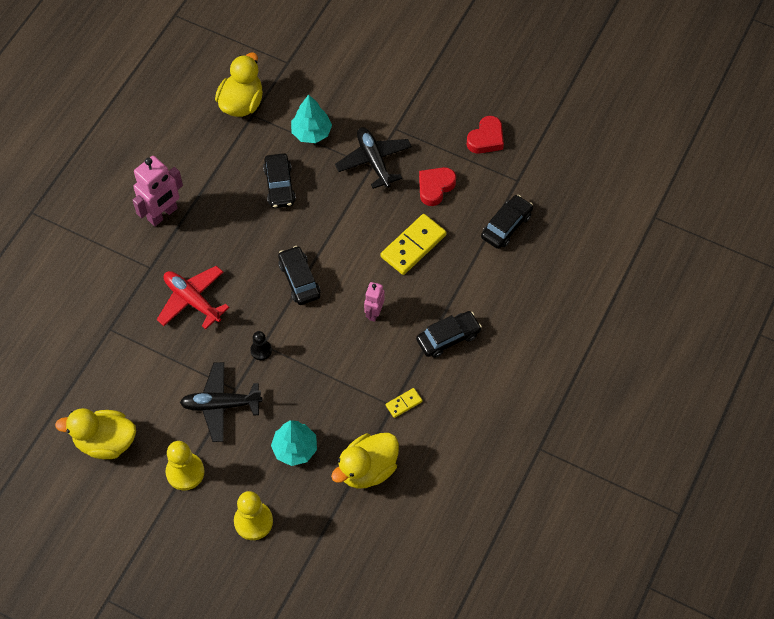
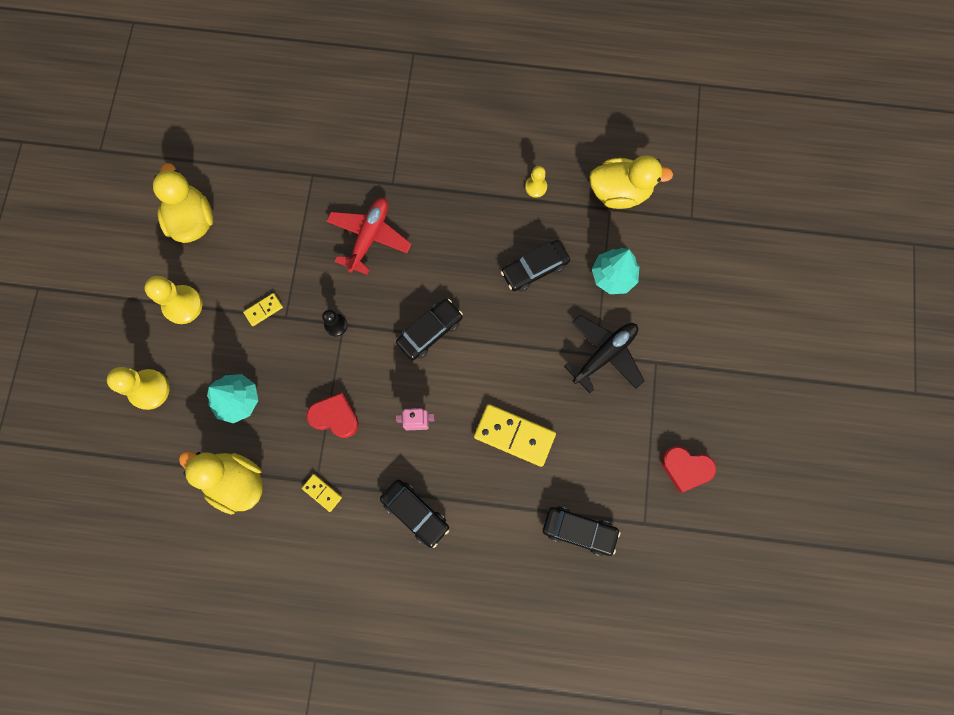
camera: 70 degrees right, 15 degrees up
(162, 214) = (456, 170): pink robot -> none
(207, 160) = (536, 187): none -> yellow pawn
(221, 405) = (263, 310): black plane -> yellow domino
(435, 187) = (597, 433): red heart -> red heart (335, 417)

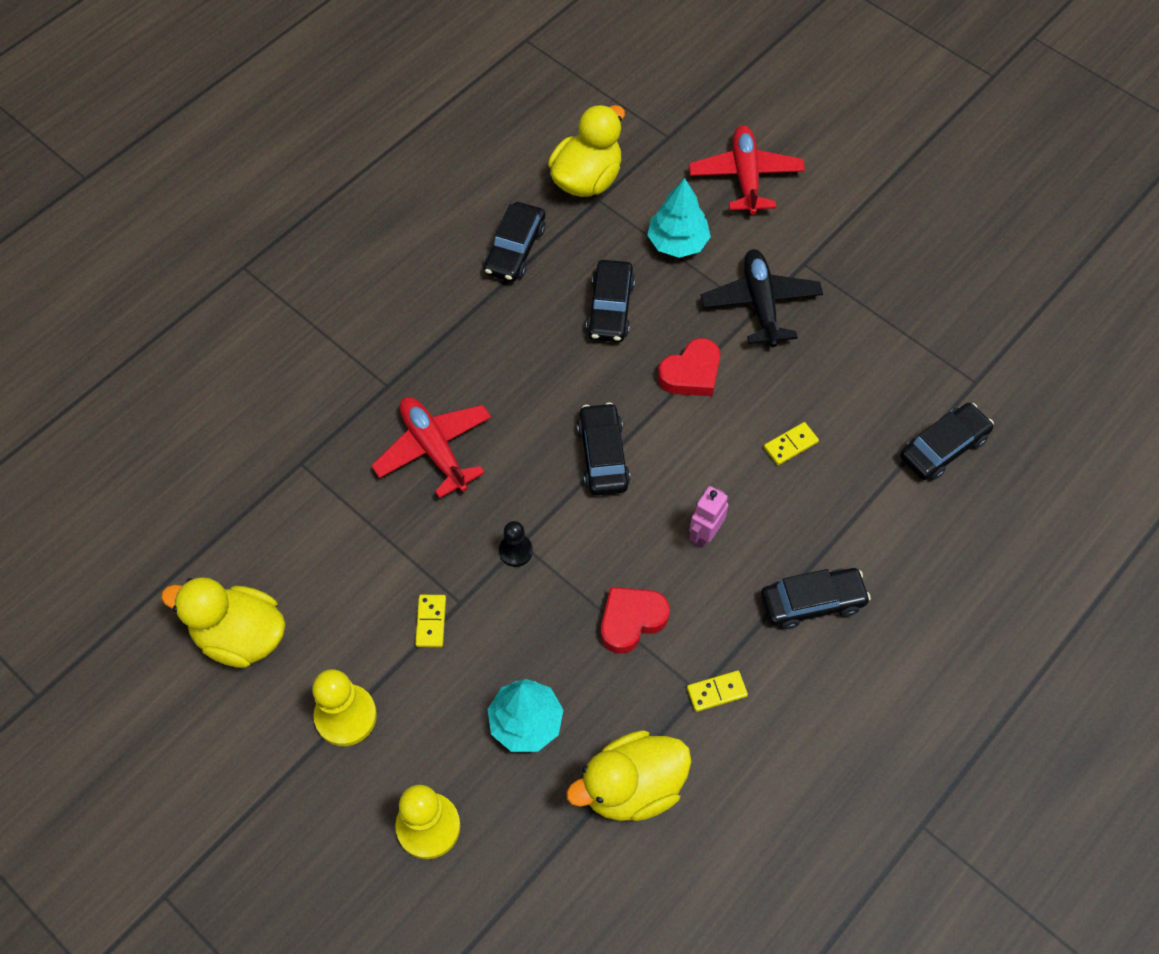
camera: 55 degrees left, 15 degrees down
(514, 435) = (790, 445): yellow domino -> yellow domino, size x0.50
(536, 187) = (515, 249): yellow pawn -> black car
(685, 468) = (940, 308): red heart -> red heart (691, 373)
(696, 284) = (745, 177): none -> red plane

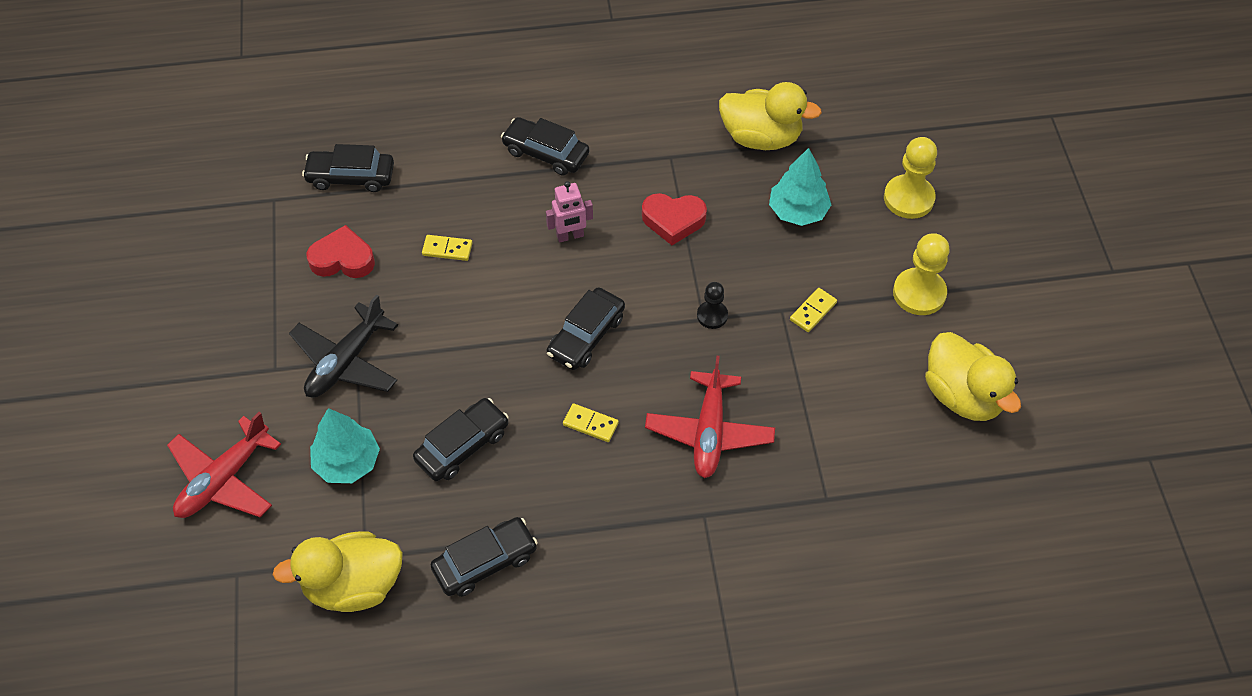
camera: 140 degrees left, 5 degrees down
(691, 373) = (458, 348): red heart -> red heart (343, 259)
(716, 692) = (659, 148): yellow domino -> yellow domino (590, 424)

